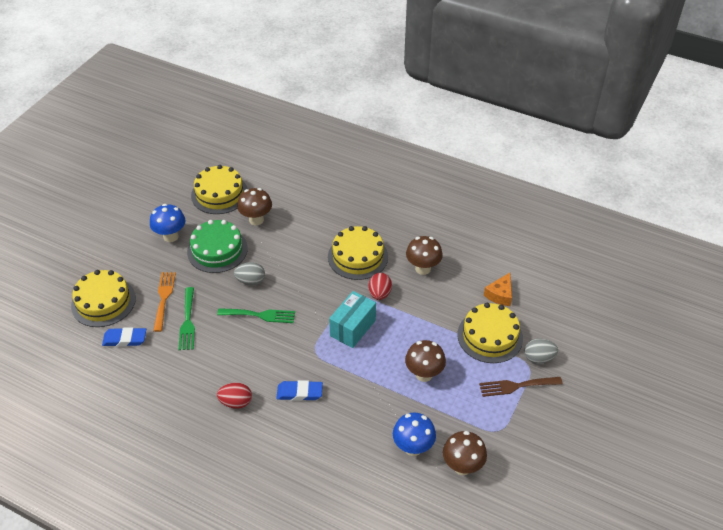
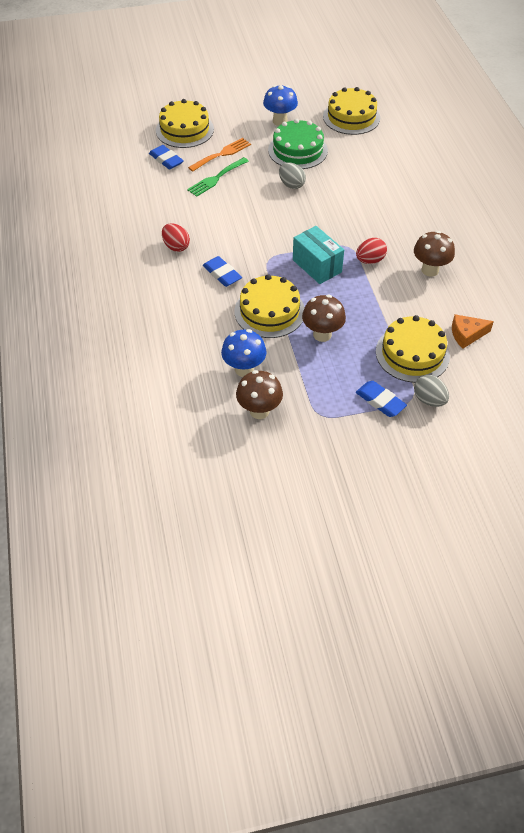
camera: 50 degrees right, 5 degrees up
(256, 220) = (352, 150): brown mushroom -> none
(260, 315) = (266, 209): green fork -> none
(353, 328) = (317, 266): turquoise box -> turquoise box turned 60 degrees clockwise
(358, 256) = (391, 225): yellow cake -> yellow cake (269, 311)
(516, 386) = (380, 401): brown fork -> blue eraser

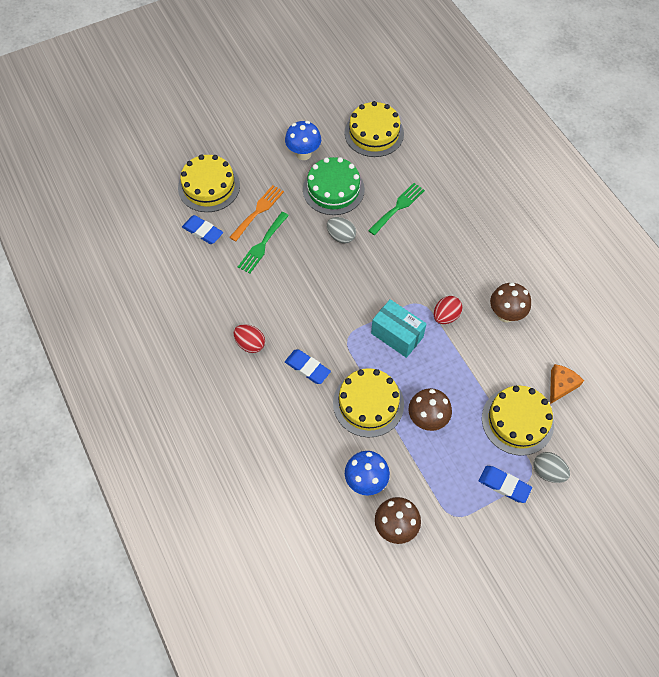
camera: 15 degrees left, 10 degrees up
(354, 173) = (398, 207): none -> green fork
(466, 335) = (561, 385): orange cheese -> orange cheese turned 150 degrees clockwise

